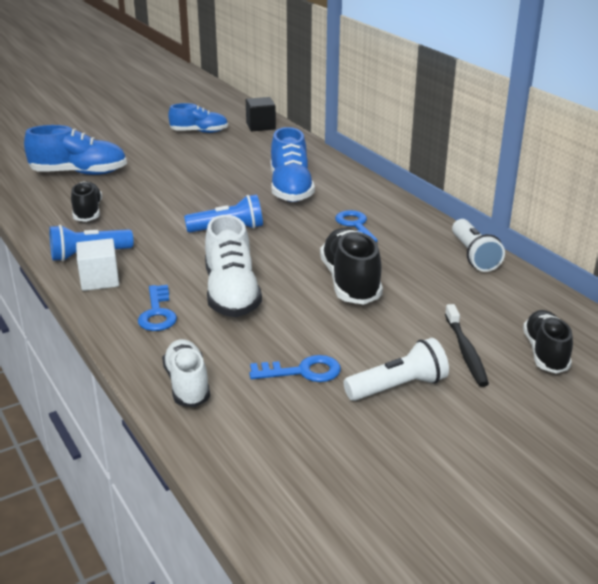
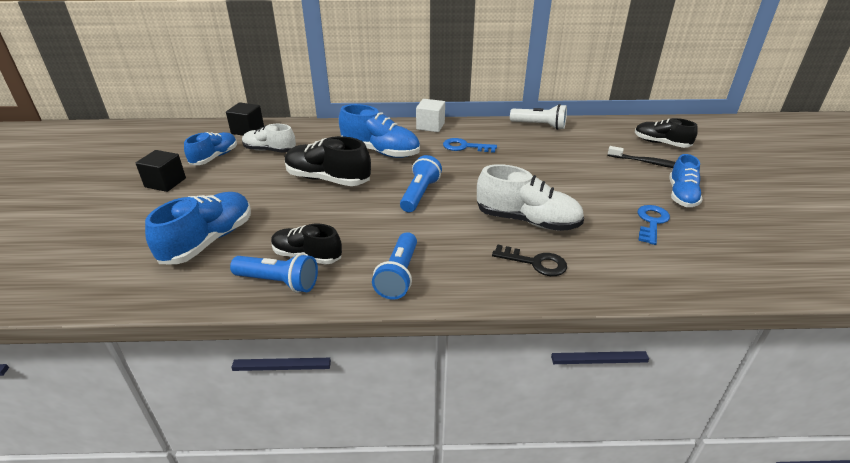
camera: 60 degrees left, 5 degrees up
(47, 213) = (278, 282): none -> blue flashlight
(100, 280) = (454, 280): white cube -> white cube (430, 126)
(143, 131) = (165, 182): none -> black cube
(157, 313) = (535, 263): blue key -> black key
(187, 384) = (651, 275): white shoe -> white shoe (270, 150)
(350, 282) = (544, 172): black shoe -> black shoe (328, 179)
(398, 387) = (681, 195): white flashlight -> blue shoe

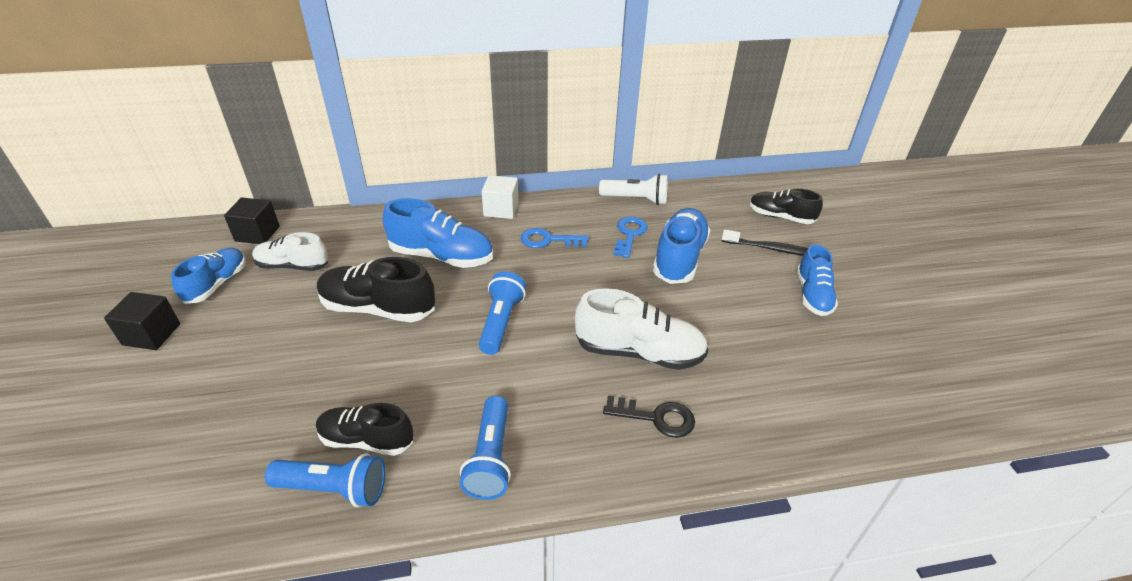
camera: 10 degrees left, 5 degrees up
(208, 241) = (227, 430): blue shoe -> blue shoe (679, 258)
(651, 222) = (783, 340): blue key -> blue key (629, 234)

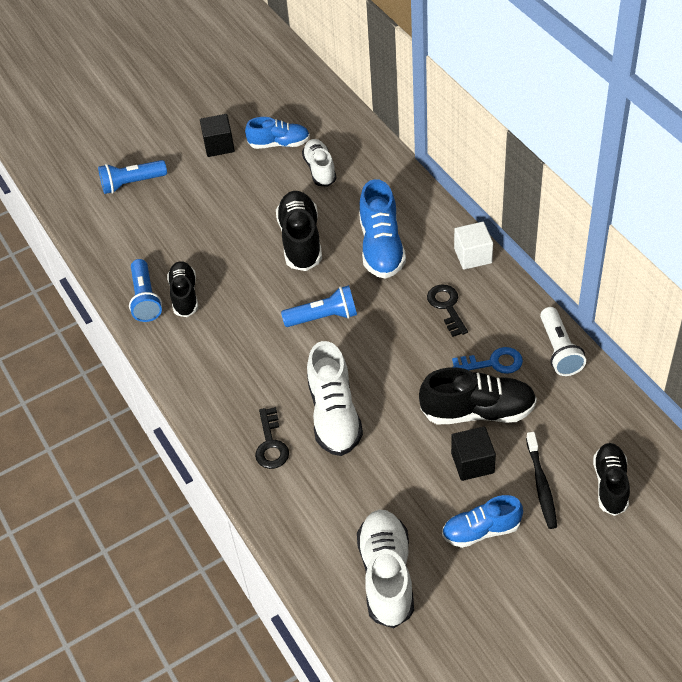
camera: 75 degrees right, 10 degrees up
(257, 234) = (344, 129): black cube -> black cube (472, 463)
(491, 458) = (197, 363): blue flashlight -> blue flashlight (132, 183)
(548, 240) = (446, 307): blue key -> black key
(679, 258) = (478, 411): blue shoe -> black shoe
(856, 372) = (386, 575): none -> white shoe

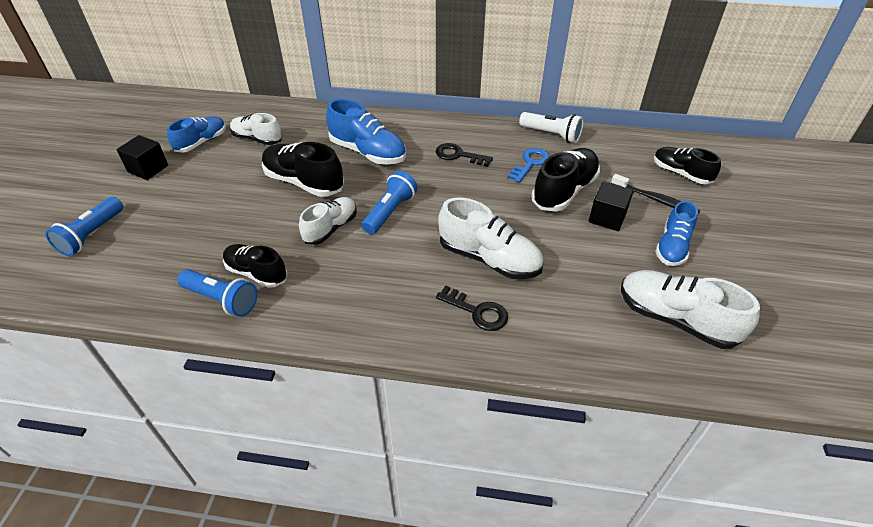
camera: 55 degrees left, 5 degrees down
(268, 297) = (331, 228): none -> white shoe
(473, 256) = (431, 123): white cube -> none

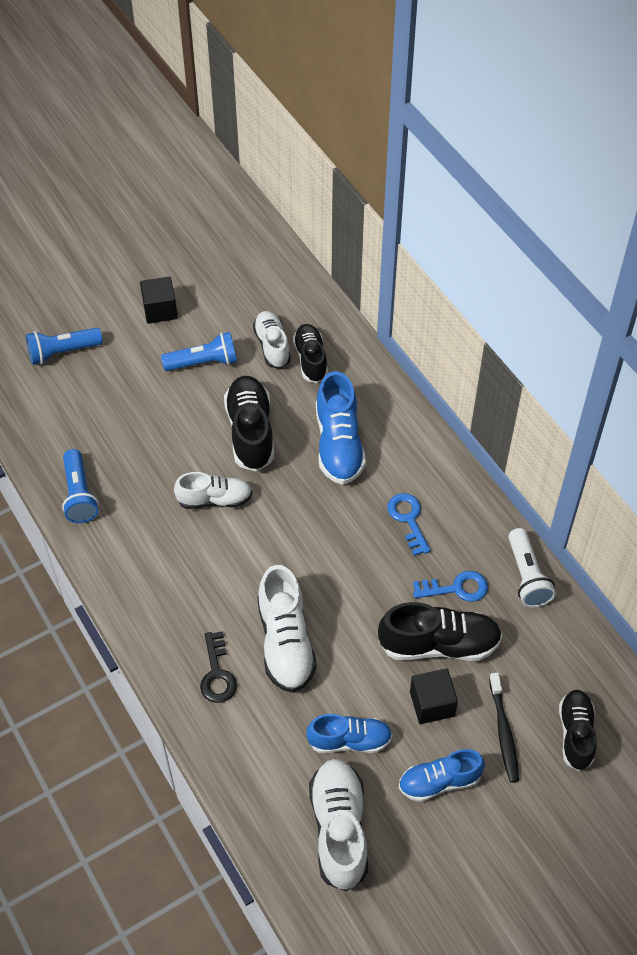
camera: 50 degrees right, 10 degrees up
(201, 142) = (227, 311): blue shoe -> blue shoe (349, 740)
(256, 273) = (122, 492): black shoe -> black shoe (310, 359)
(390, 212) = (275, 526): blue flashlight -> blue flashlight (203, 362)
(458, 155) = (408, 519): black key -> blue key

